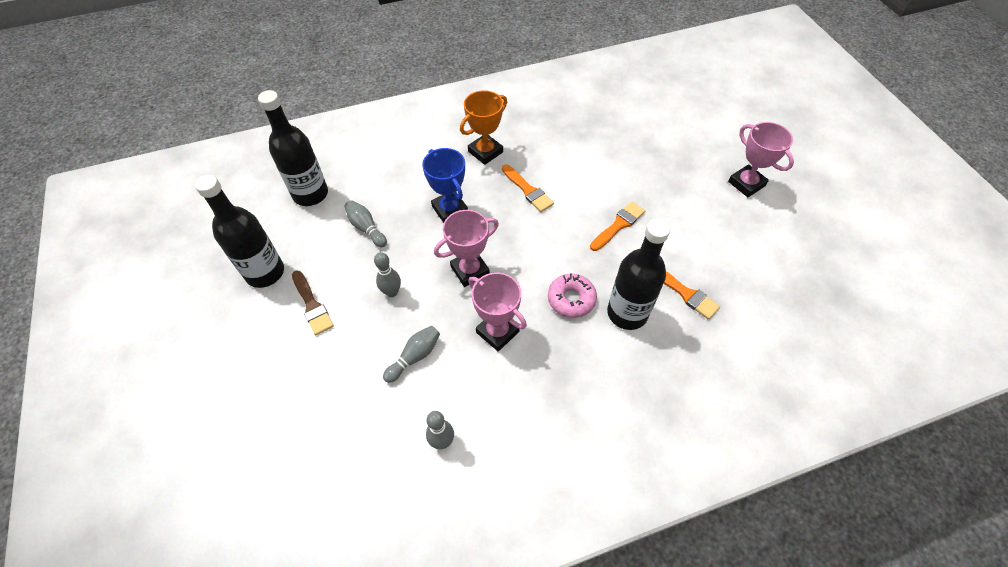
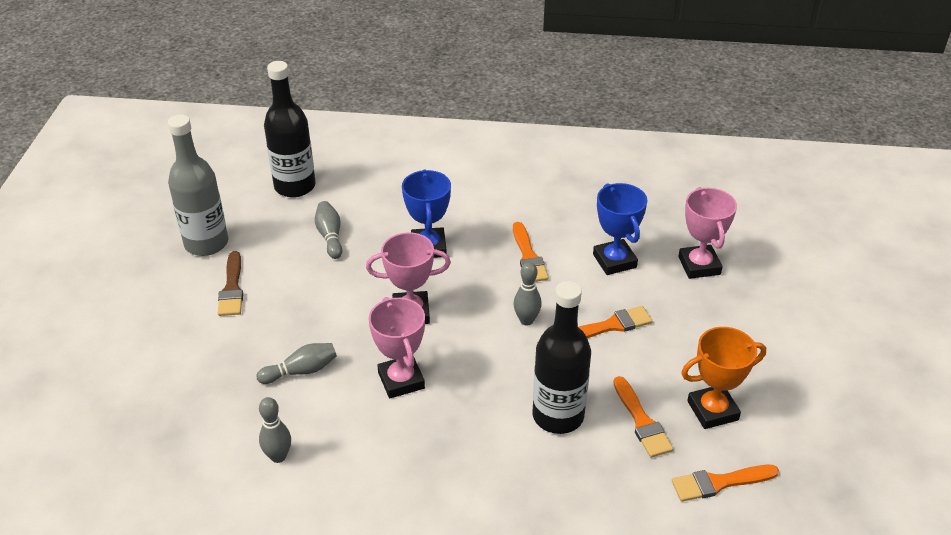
camera: 25 degrees right, 15 degrees down
(265, 272) = (206, 243): black bottle -> grey bottle
(392, 292) = (317, 304): grey bowling pin -> grey bowling pin (526, 320)
(485, 152) = (506, 203): orange trophy -> orange trophy (712, 410)
(571, 299) = (503, 379): pink donut -> none
(590, 172) = (614, 261): none -> blue trophy
(746, 184) = (806, 336): pink trophy -> pink trophy (699, 265)
(762, 319) = (719, 483): none -> orange brush

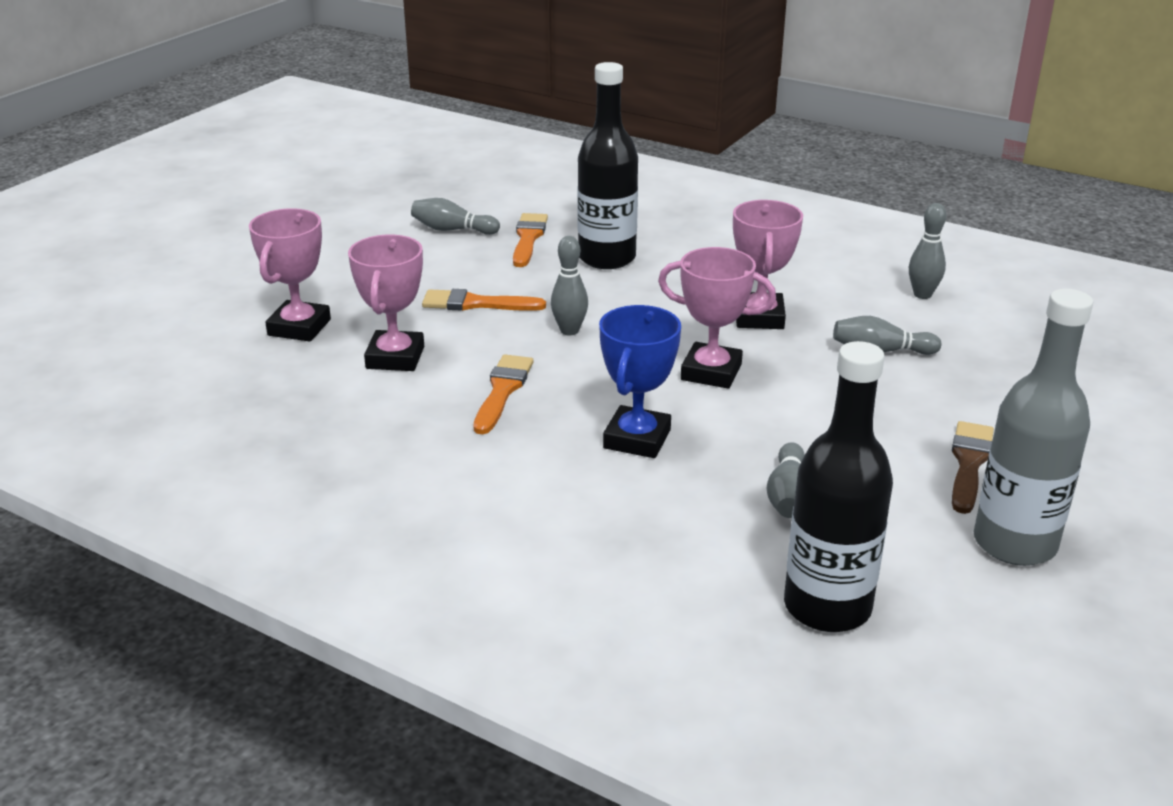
camera: 155 degrees left, 10 degrees down
(614, 261) = (395, 357): blue trophy -> pink trophy
(712, 410) = (452, 230): orange trophy -> grey bowling pin
(719, 483) = (504, 197): orange brush -> none

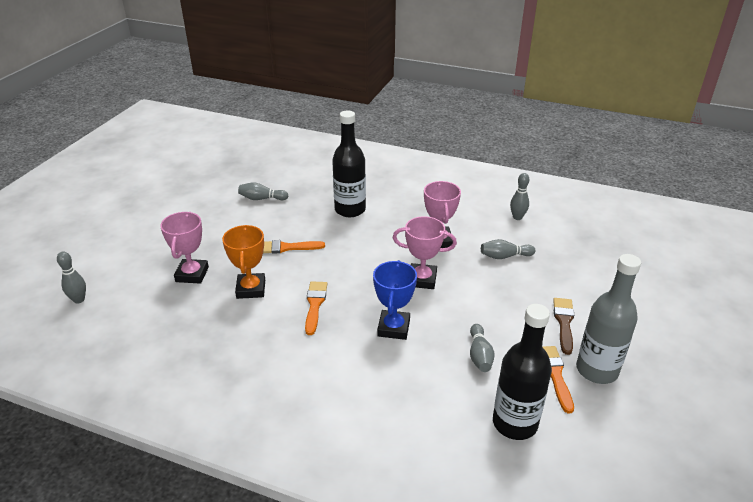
camera: 10 degrees left, 5 degrees up
(395, 357) = (251, 289): pink trophy -> orange trophy
(528, 238) = (304, 200): orange brush -> orange brush (555, 375)
(569, 331) = (341, 260): grey bowling pin -> grey bowling pin (79, 300)

